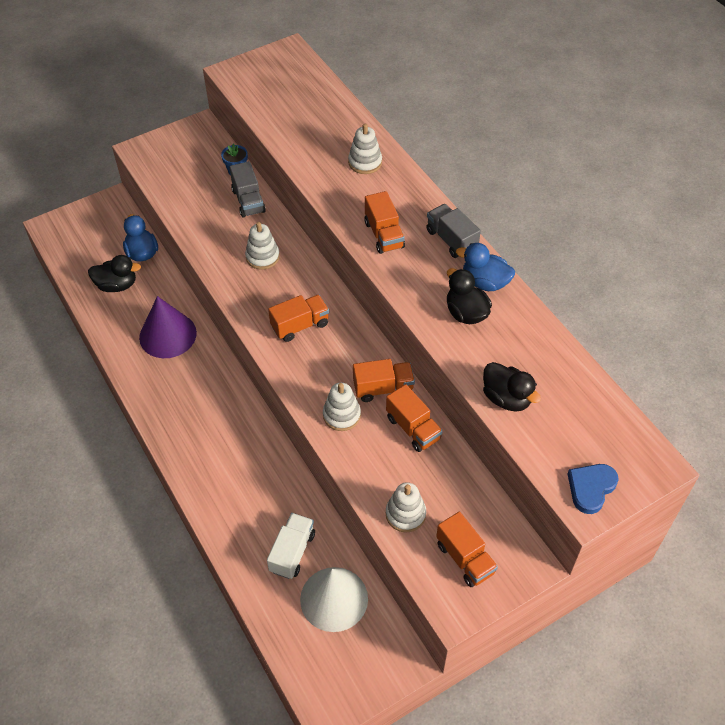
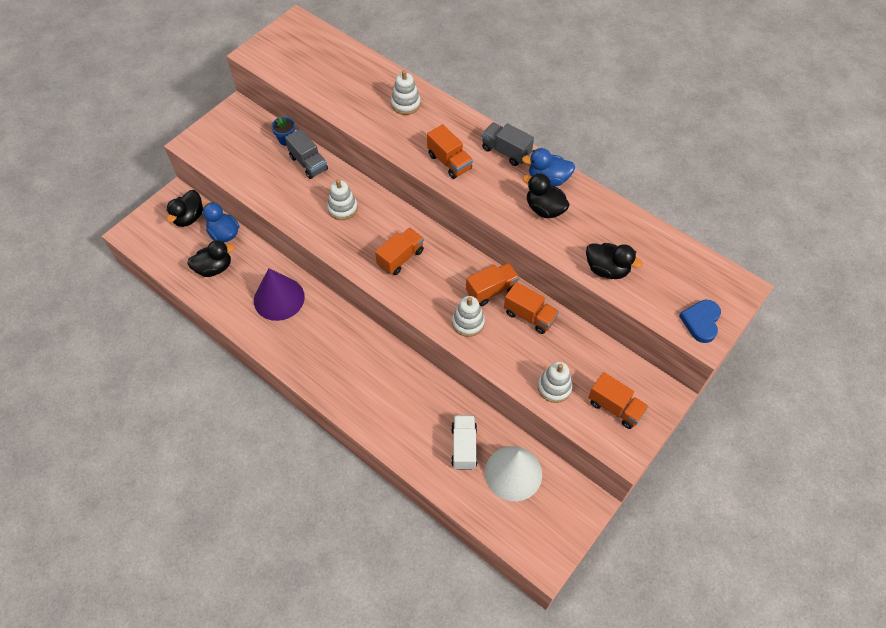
camera: 20 degrees left, 5 degrees up
(115, 227) = (189, 217): none -> black duck

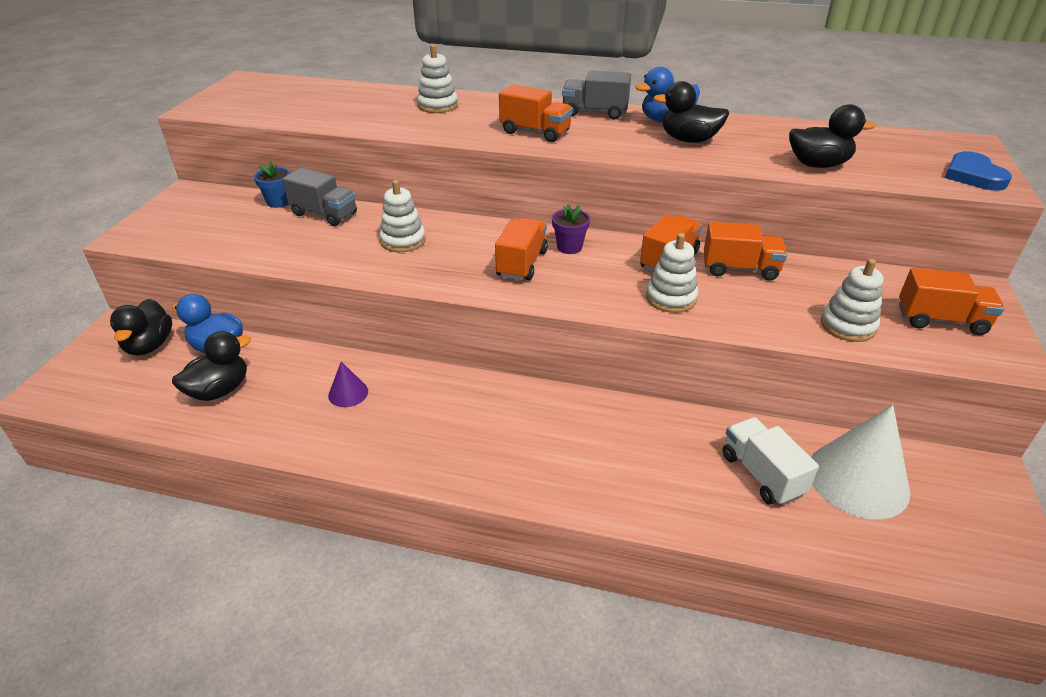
camera: 25 degrees left, 20 degrees down
(279, 298) = (348, 393): purple cone -> purple cone, size x0.47
(438, 254) = (569, 247): none -> purple flower pot

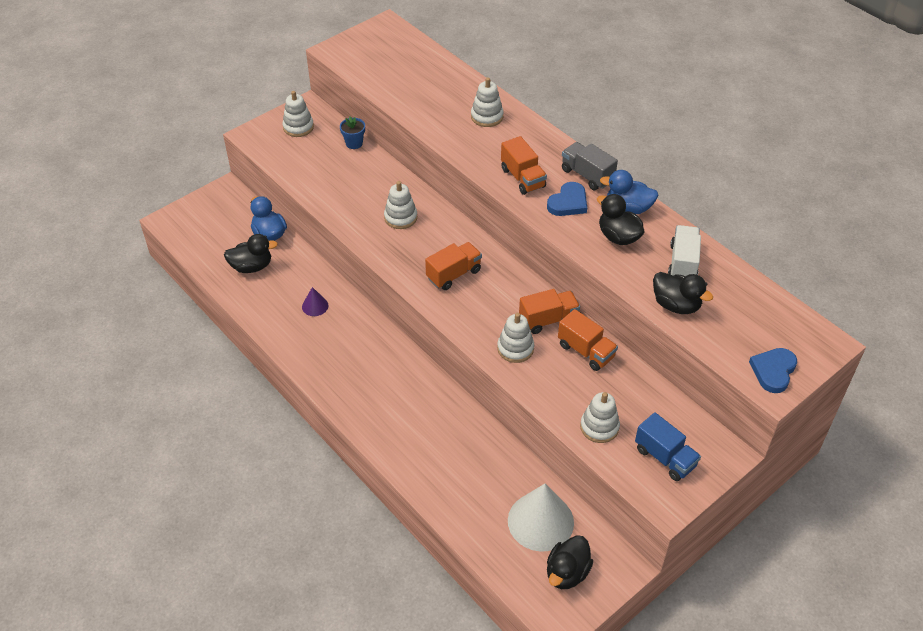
camera: 35 degrees right, 10 degrees up
(149, 345) = (235, 213): black duck -> black duck (567, 573)
(190, 211) = (298, 127): none -> white stacking toy
(324, 214) = (373, 169): grey truck -> none
(569, 247) = (496, 276): purple flower pot -> none
(606, 134) = (568, 203): none -> blue heart
(761, 474) = (489, 485): white truck -> white truck (683, 262)
(941, 320) = (665, 457): orange truck -> blue truck

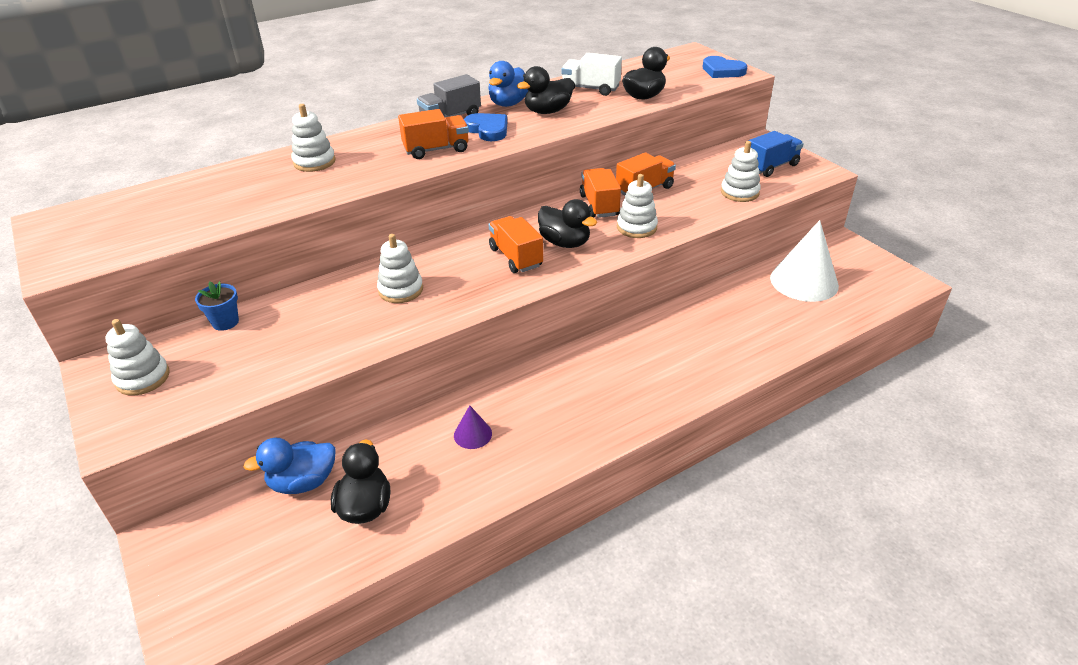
camera: 80 degrees left, 10 degrees down
(567, 573) = (858, 272): black duck -> black duck (565, 243)

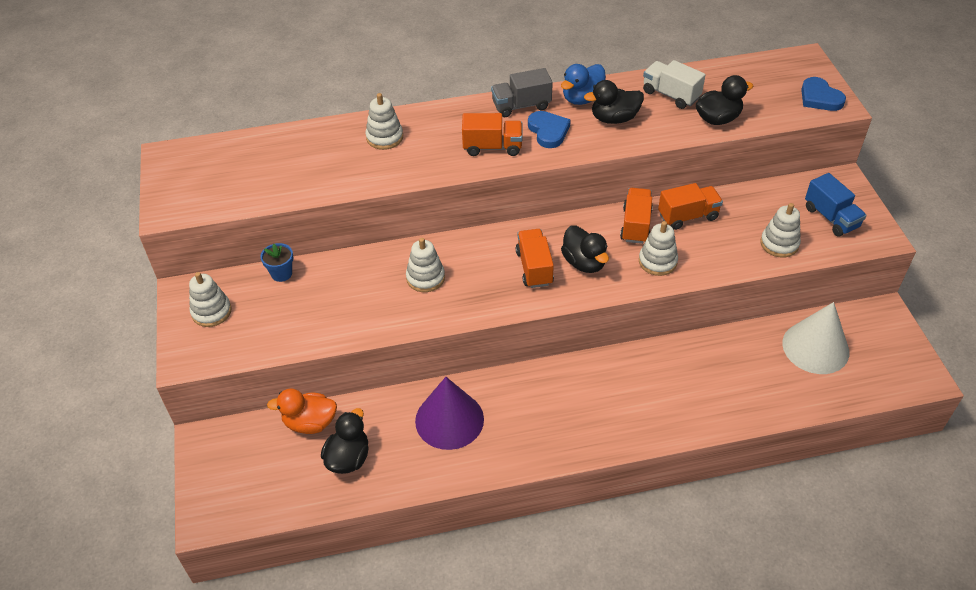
camera: 20 degrees right, 10 degrees up
(303, 482) = (310, 423): blue duck -> orange duck
(472, 434) = (449, 420): purple cone -> purple cone, size x2.14
(771, 166) = (831, 217): blue truck -> blue truck turned 75 degrees clockwise

